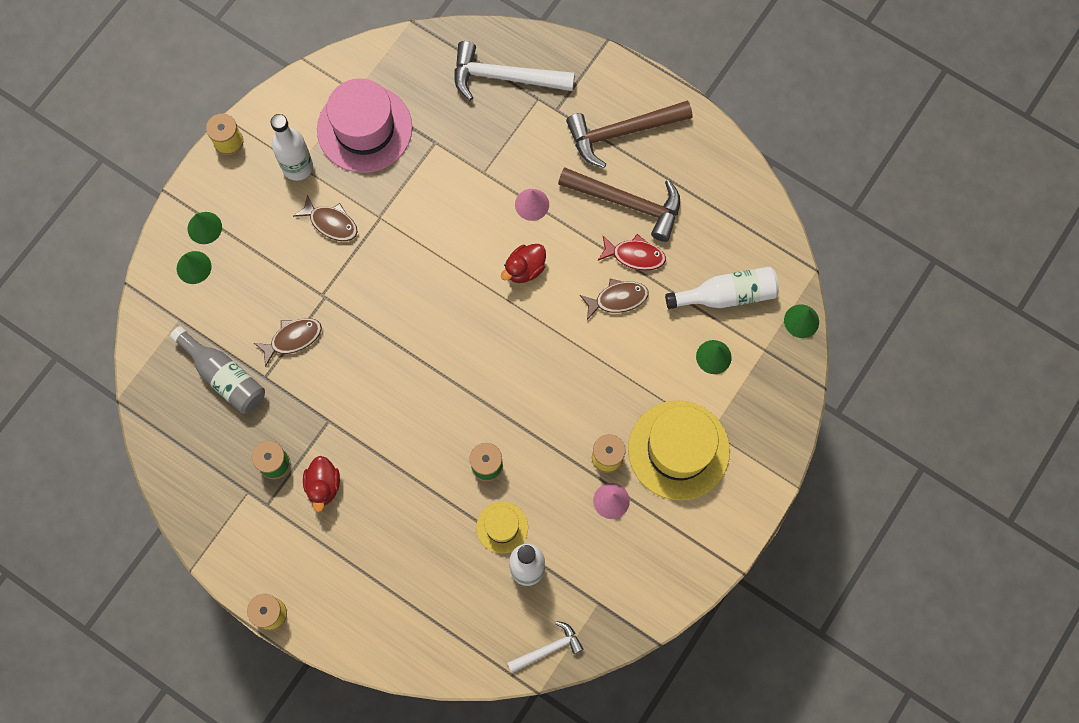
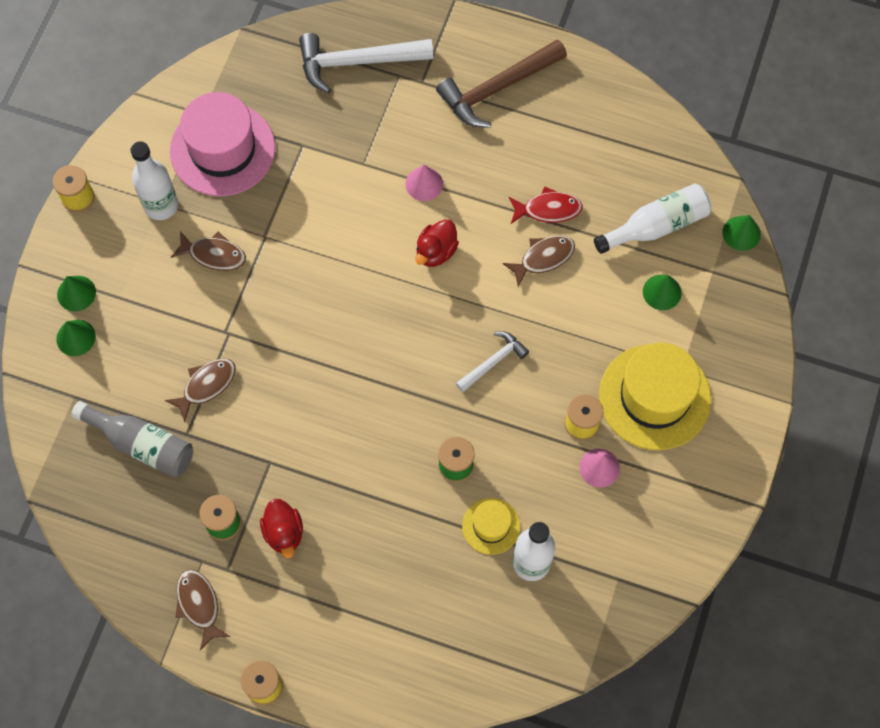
camera: 15 degrees left, 5 degrees down
(235, 529) = (199, 605): none -> brown fish
(548, 649) = (579, 642): white hammer -> white hammer (493, 362)
(627, 203) = (524, 158): brown hammer -> none

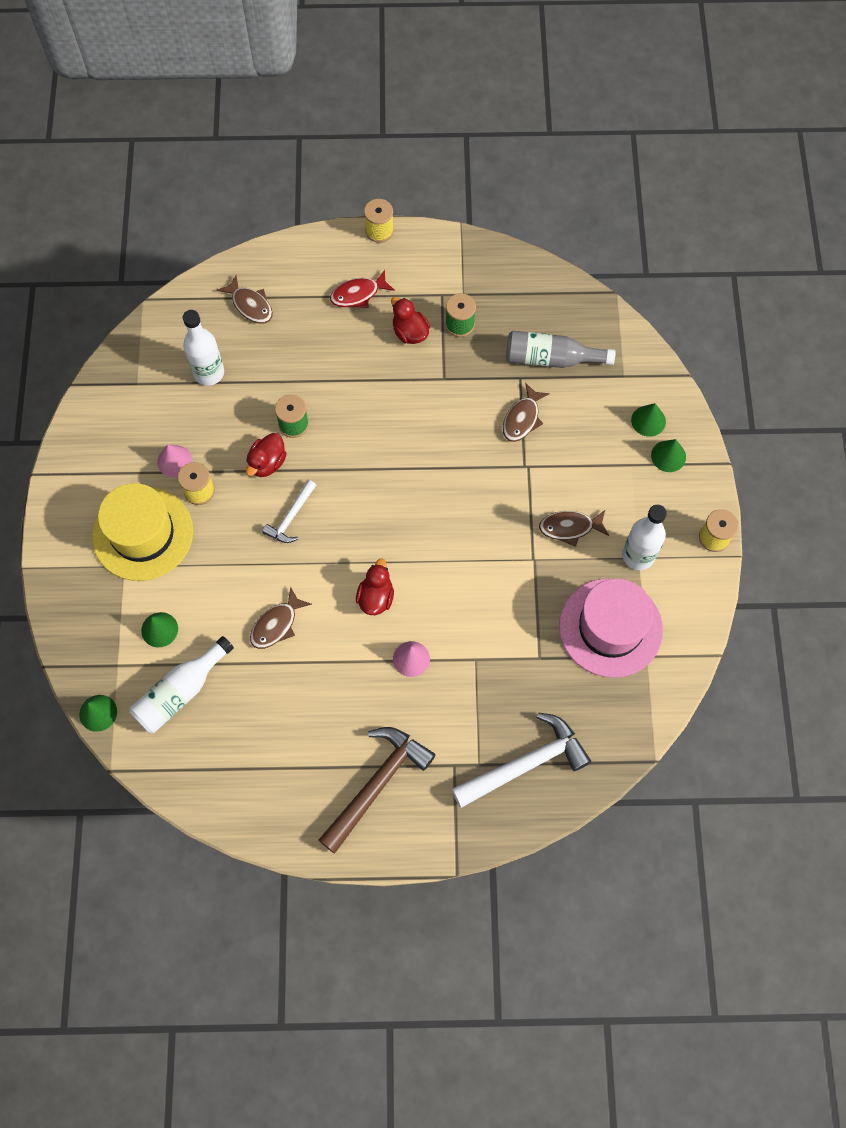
camera: 160 degrees right, 0 degrees up
(199, 605) = (451, 265): brown fish -> brown fish (250, 305)
(491, 526) = (249, 389): yellow hat -> none
(499, 430) = (267, 463): none -> red duck
(548, 209) = (287, 673): red fish -> red fish (358, 294)

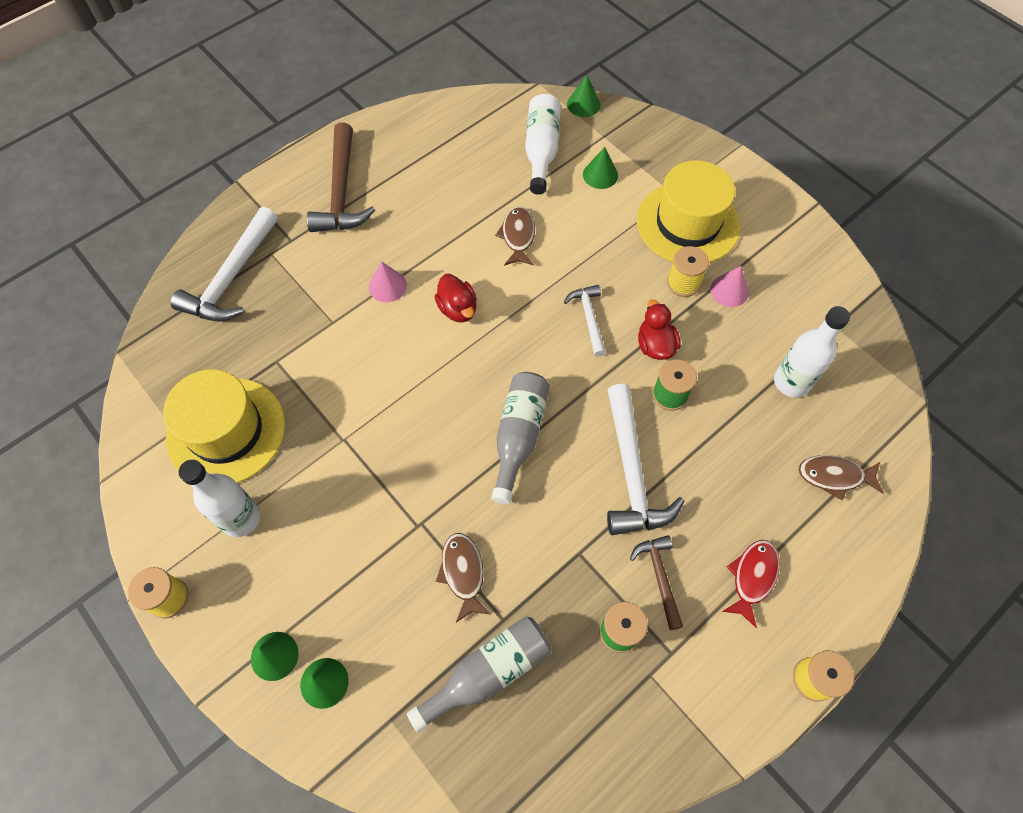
camera: 140 degrees right, 5 degrees down
(367, 398) = (631, 472): none -> white hammer
(410, 332) = (659, 577): red duck -> brown hammer
(417, 473) = (518, 436): none -> grey bottle
(570, 528) = (329, 495): brown fish -> none
(610, 627) = (226, 431): pink hat -> yellow hat

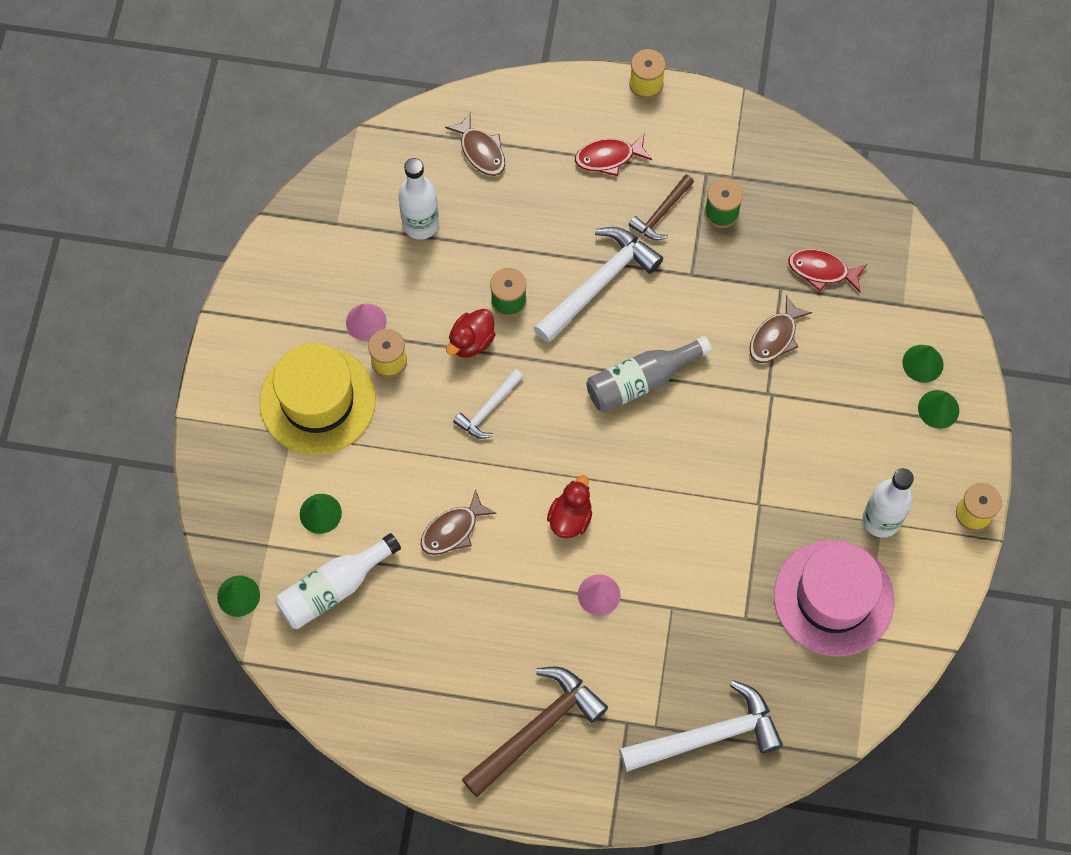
camera: 130 degrees left, 5 degrees up
(226, 431) = (833, 598): yellow hat -> pink hat
(488, 673) = (822, 271): grey bottle -> red fish

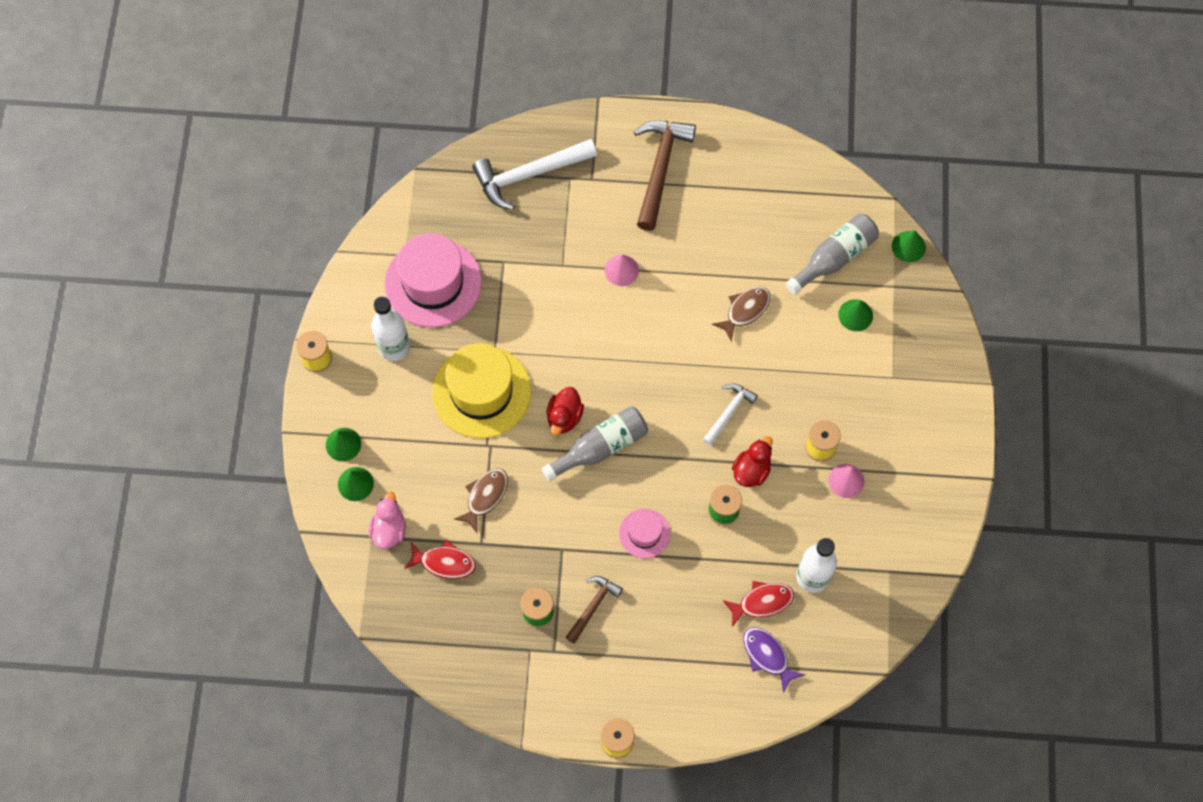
camera: 175 degrees right, 0 degrees up
(317, 400) = (875, 408): yellow hat -> yellow hat (481, 392)
(333, 588) = (834, 258): white bottle -> grey bottle
(481, 151) = (767, 656): brown fish -> purple fish
(537, 729) = (660, 169): brown hammer -> brown hammer turned 150 degrees clockwise
(570, 518) = (650, 328): red duck -> red duck (564, 417)
(599, 283) = (644, 533): white hammer -> pink hat
(608, 157) = (646, 659): red fish -> red fish (762, 602)
(883, 310) = (389, 530): none -> pink duck

